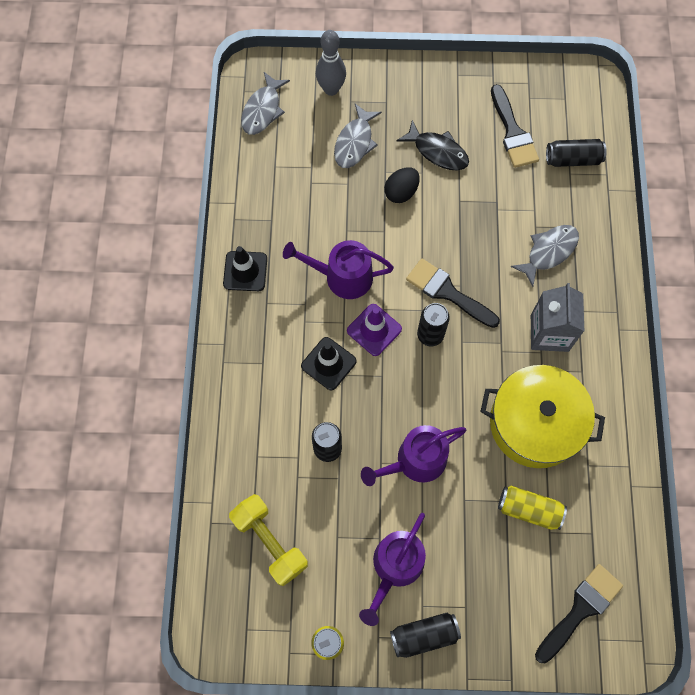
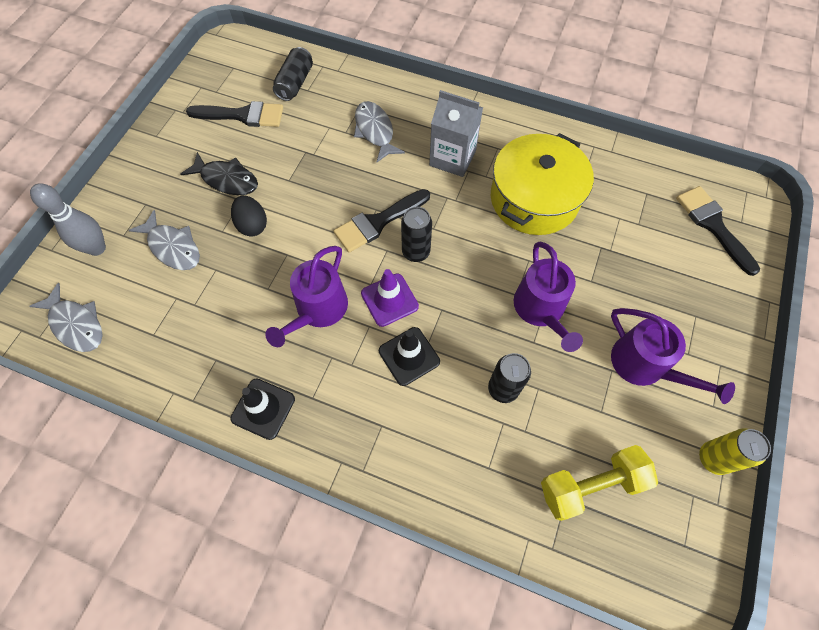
camera: 70 degrees left, 5 degrees down
(424, 635) = (718, 362): black can -> none
(437, 151) = (226, 179): black fish -> black fish turned 60 degrees clockwise
(529, 510) = (614, 232): yellow can -> none

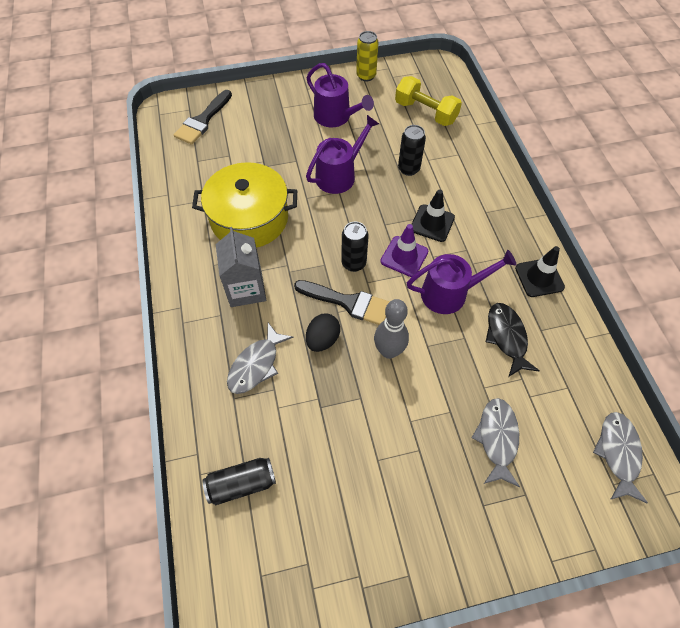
camera: 125 degrees left, 5 degrees down
(97, 248) = (555, 505): grey bowling pin -> grey bowling pin (389, 351)
(226, 179) = (401, 452): black fish -> black fish (507, 337)
(243, 115) = (319, 503): black brush -> none
(252, 225) = (425, 391): black egg -> black egg (323, 339)
(644, 365) = (335, 117): purple watering can -> purple watering can turned 120 degrees clockwise

